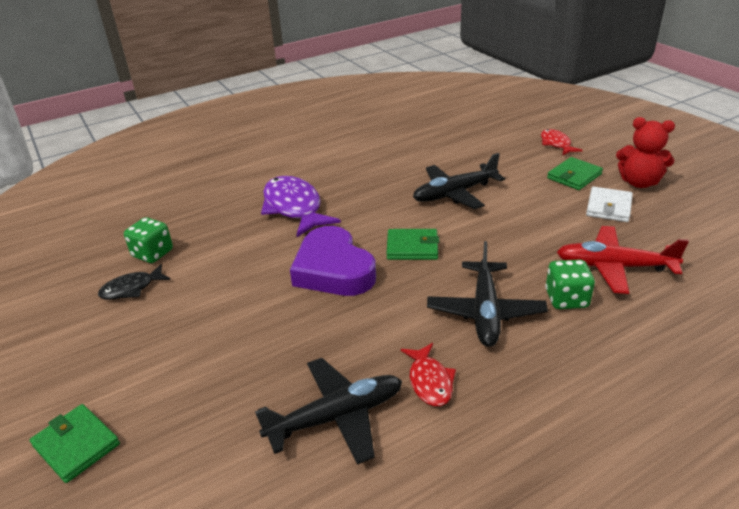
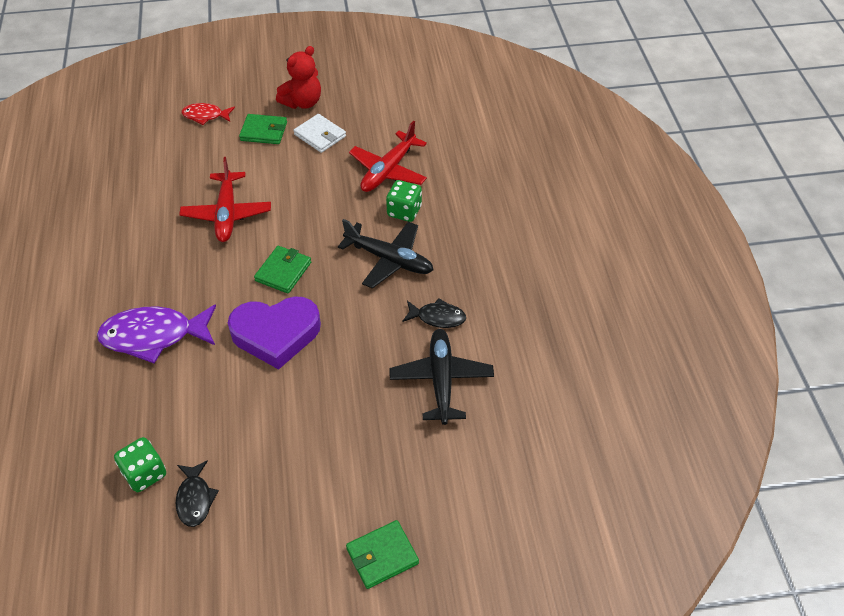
camera: 70 degrees left, 15 degrees up
(430, 381) = (437, 317): red fish -> black fish
(454, 193) = (227, 214): black plane -> red plane
(574, 176) = (264, 131): green wallet -> green wallet turned 60 degrees counterclockwise

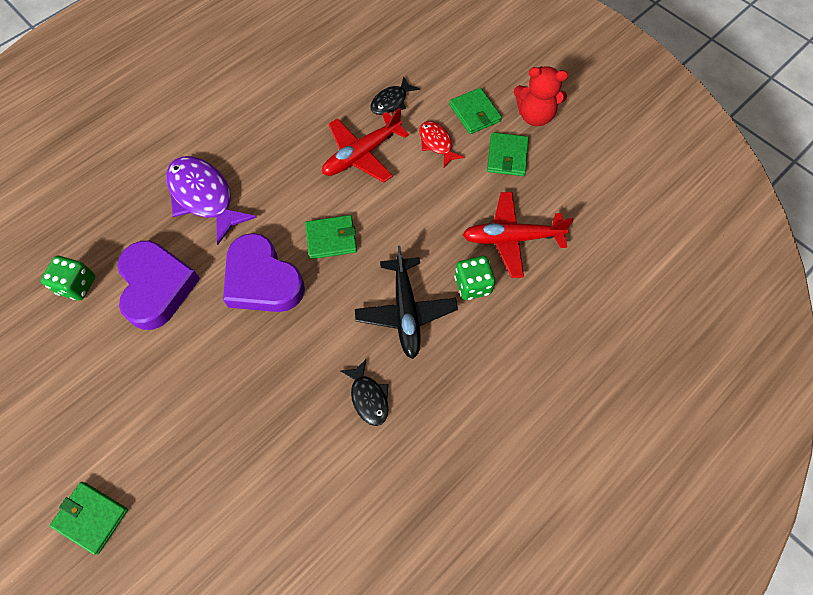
camera: 55 degrees right, 15 degrees up
(195, 499) = (73, 336): black fish -> black fish (391, 102)
(205, 116) = (456, 61): red fish -> red fish (437, 143)
(209, 411) = (157, 287): none -> purple heart
(320, 135) = (507, 156): white wallet -> green wallet
(441, 380) = (300, 447): black plane -> none

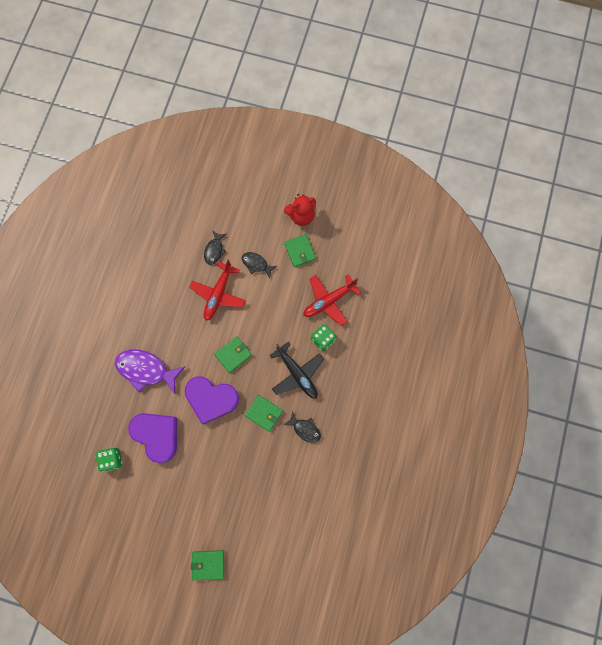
camera: 30 degrees left, 10 degrees up
(437, 143) = (256, 264): red fish -> black fish
(475, 113) = (266, 232): green wallet -> green wallet (264, 413)

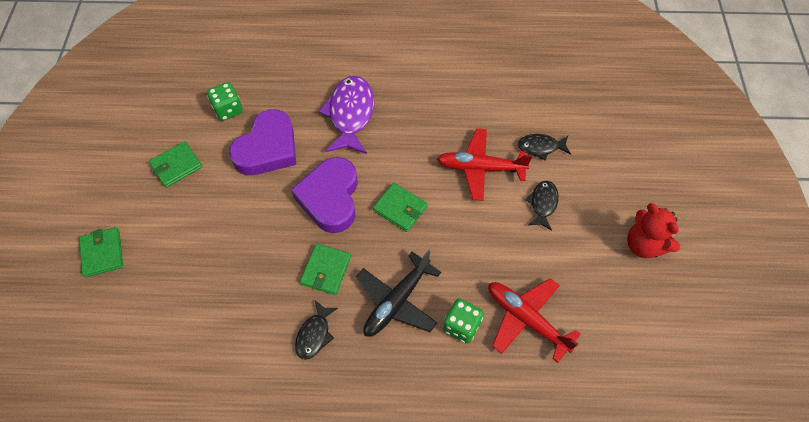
camera: 75 degrees right, 15 degrees down
(300, 251) = (587, 257): green wallet -> green wallet (176, 166)

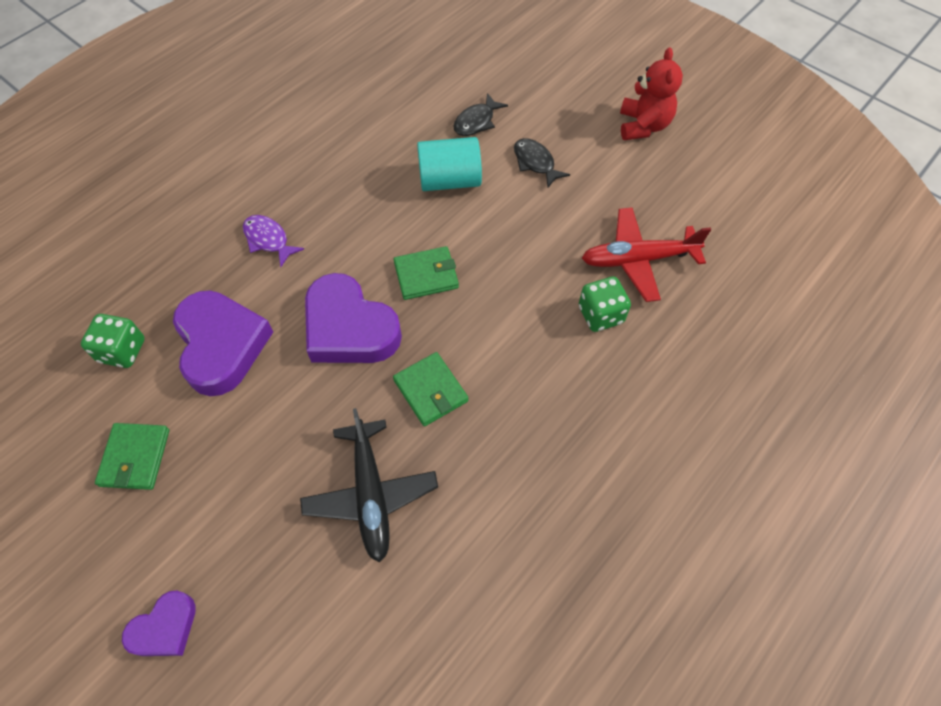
camera: 50 degrees left, 0 degrees up
(102, 253) = (165, 628): green wallet -> purple heart
(314, 334) = (495, 453): black fish -> none
(350, 114) = (268, 240): purple fish -> purple fish, size x0.55
(396, 301) = (526, 351): black plane -> black plane (371, 494)
(480, 168) = (450, 180): red plane -> turquoise cylinder
(644, 245) = (643, 126): red teddy bear -> red teddy bear turned 90 degrees counterclockwise

